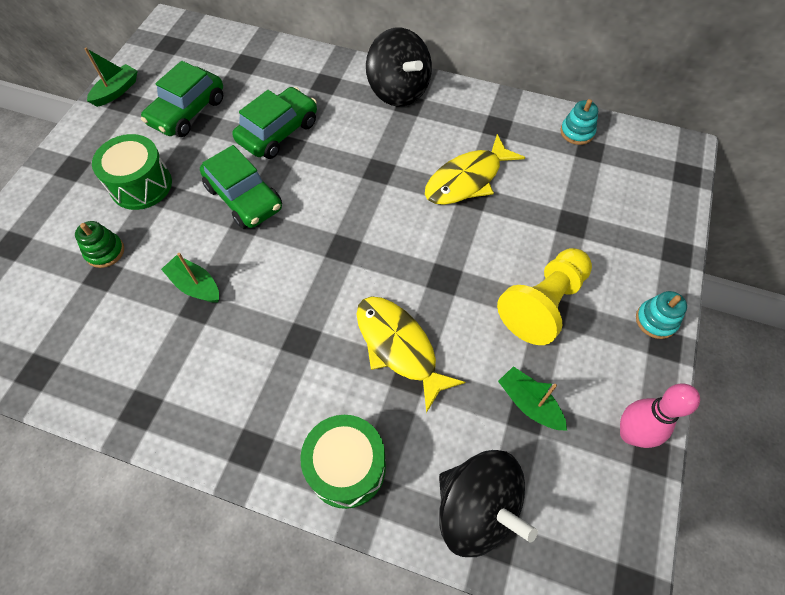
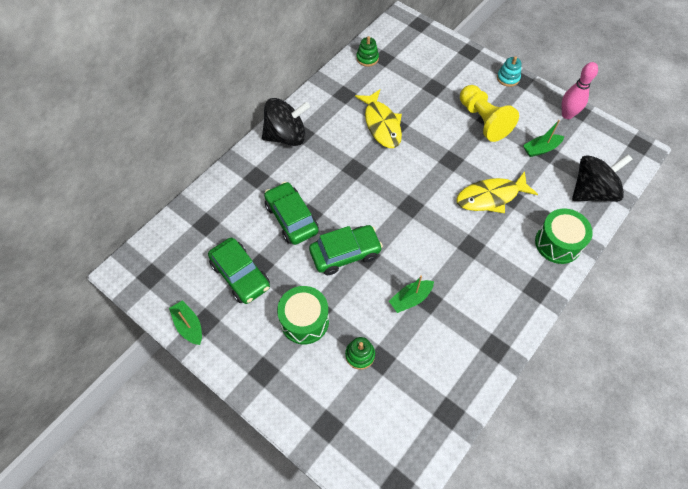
camera: 70 degrees left, 0 degrees up
(577, 132) = (367, 58): turquoise stacking toy -> green stacking toy

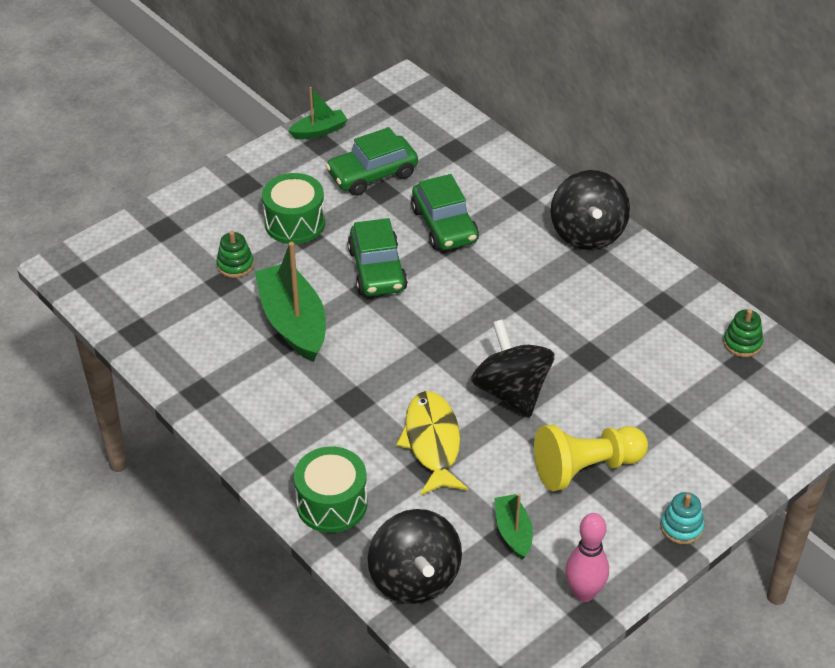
camera: 100 degrees right, 15 degrees down
(291, 218) = (444, 225): green car -> green car turned 90 degrees clockwise
(381, 124) = (595, 339): yellow fish -> none
(410, 299) = (293, 322): green boat -> green boat, size x1.90
(436, 161) = (511, 391): none -> black spinning top

